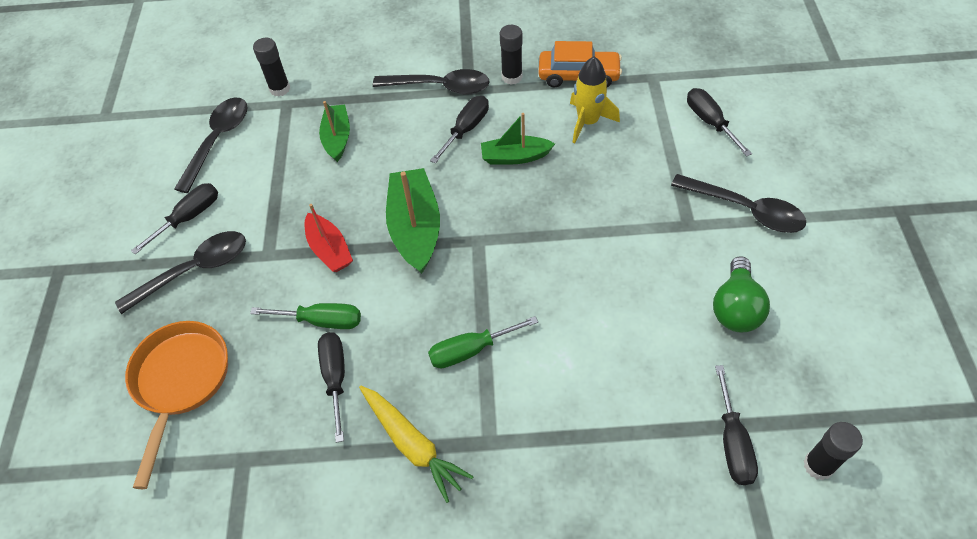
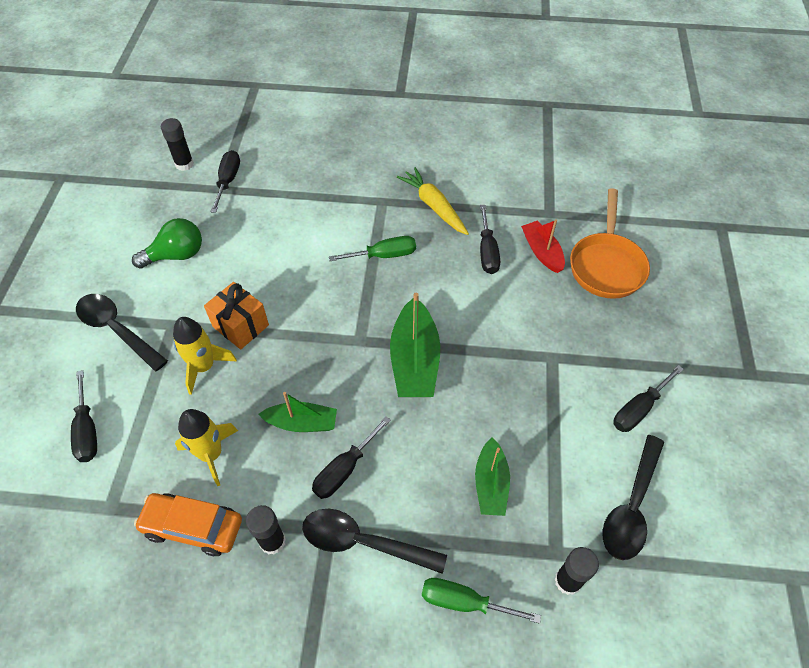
camera: 175 degrees left, 0 degrees up
(195, 270) = (618, 353): black spoon -> none
(322, 321) = (499, 293): green screwdriver -> green screwdriver (464, 602)
(329, 249) = (495, 352): red boat -> red boat (542, 252)
(613, 235) = (240, 326): none -> orange gift
(632, 189) = (204, 367): none -> yellow rocket
(735, 308) = (176, 255): green light bulb -> green light bulb turned 45 degrees clockwise

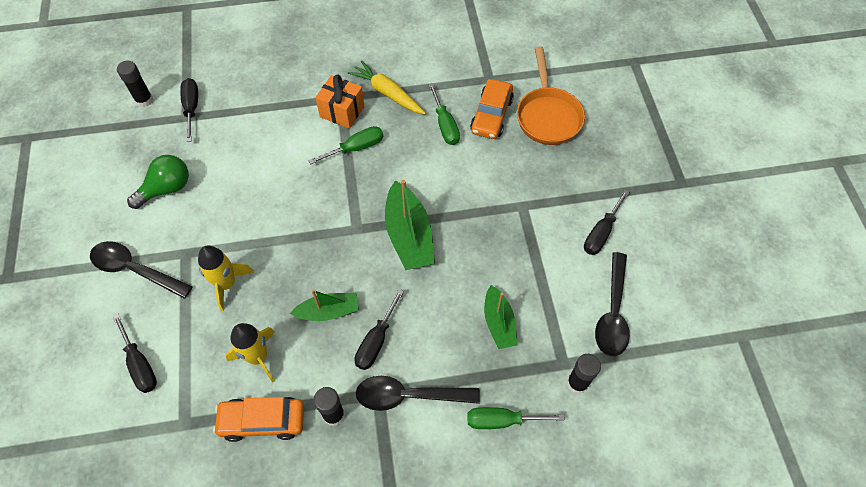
camera: 15 degrees left, 5 degrees up
(240, 326) = (247, 240): orange gift -> orange gift (342, 111)
(487, 252) = (445, 125): black screwdriver -> green screwdriver
(542, 252) = (491, 115): red boat -> orange car

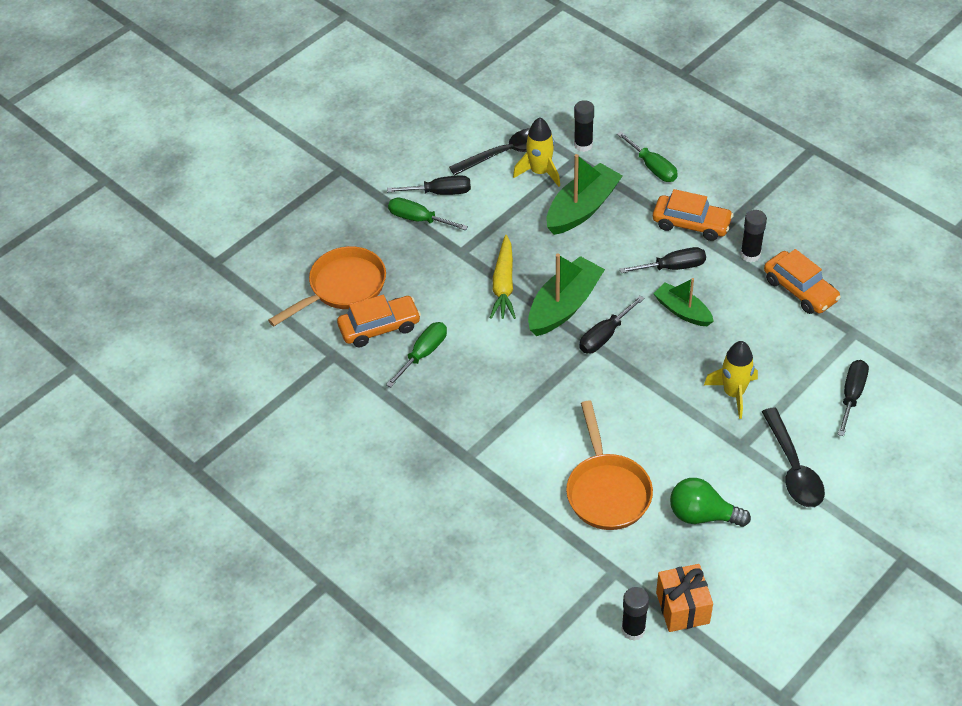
camera: 125 degrees left, 10 degrees down
(192, 108) = (600, 576): black screwdriver -> black screwdriver (604, 336)
(239, 151) = (607, 490): none -> orange pan
(258, 357) = (763, 327): yellow rocket -> yellow rocket (540, 172)
(342, 111) = (482, 443): orange gift -> orange gift (682, 608)
(356, 148) = (513, 402): green screwdriver -> green screwdriver (418, 219)
(387, 93) = (425, 423): yellow carrot -> yellow carrot (503, 284)
(408, 396) = (691, 224): black spoon -> orange car
(498, 323) = (582, 208): green boat -> green boat, size x1.59

